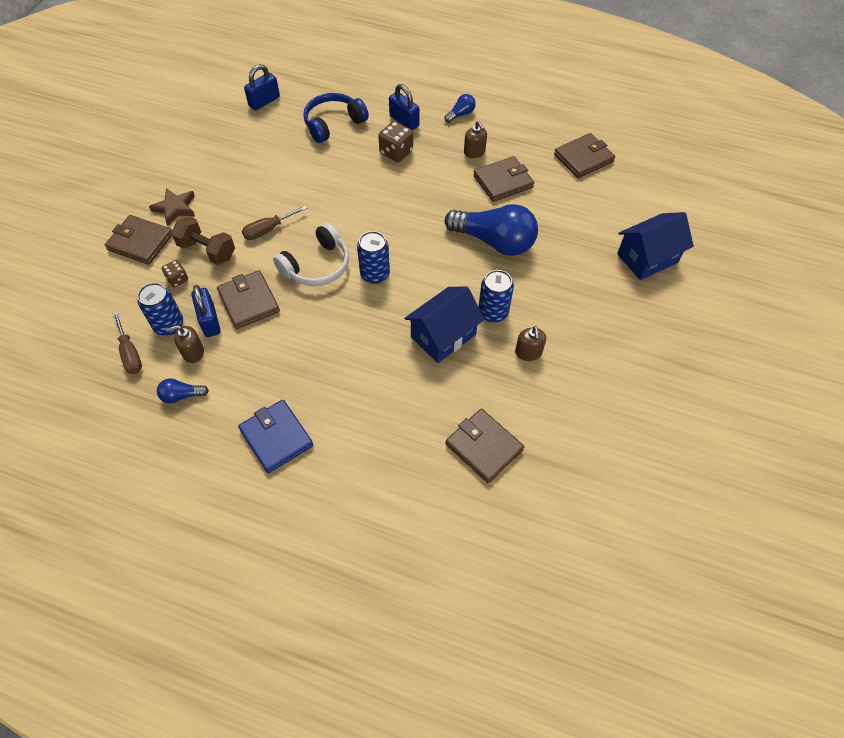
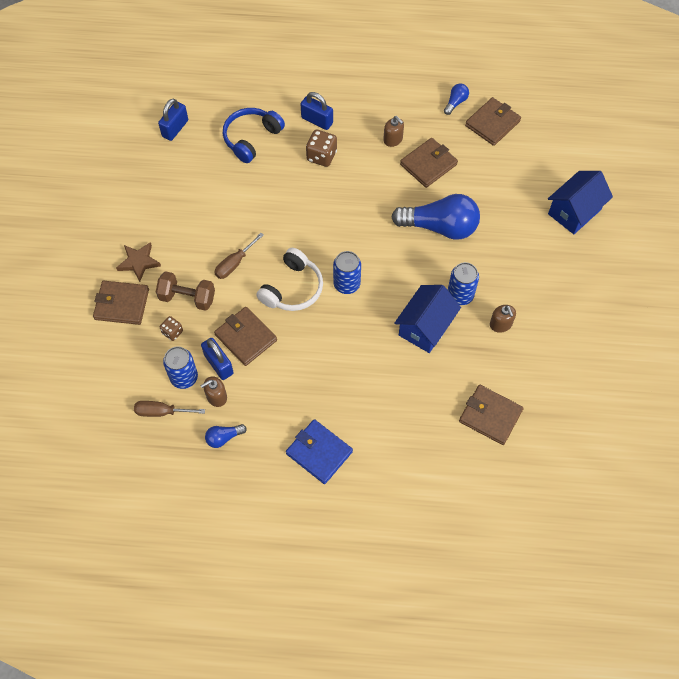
camera: 15 degrees left, 5 degrees up
(130, 353) = (161, 412): brown screwdriver -> brown screwdriver turned 135 degrees clockwise
(460, 114) = (367, 101): blue light bulb -> blue light bulb (455, 102)

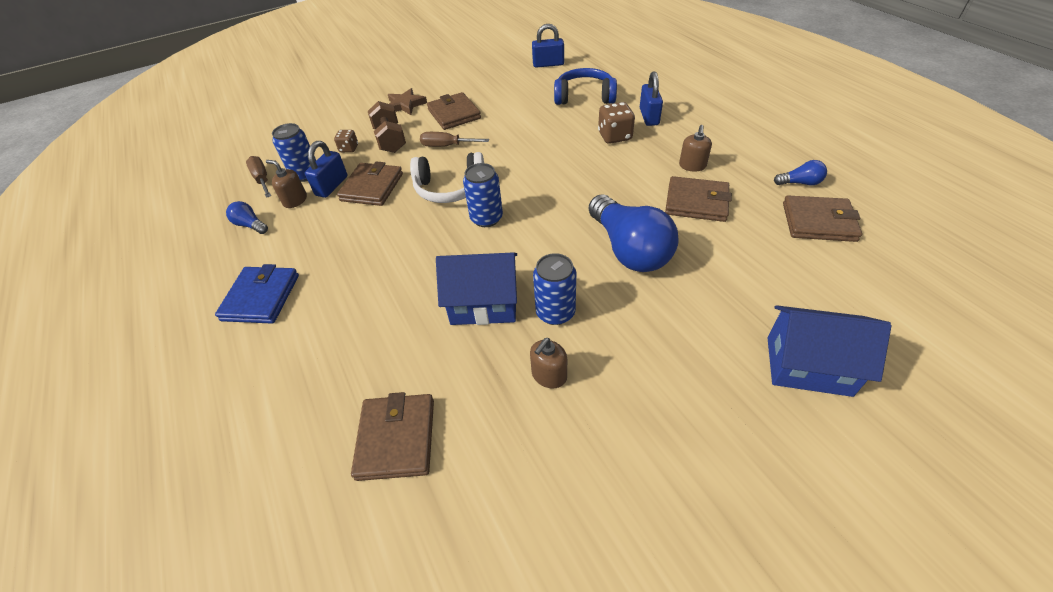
camera: 60 degrees right, 15 degrees down
(122, 304) = (359, 115): brown wallet -> brown wallet (454, 114)

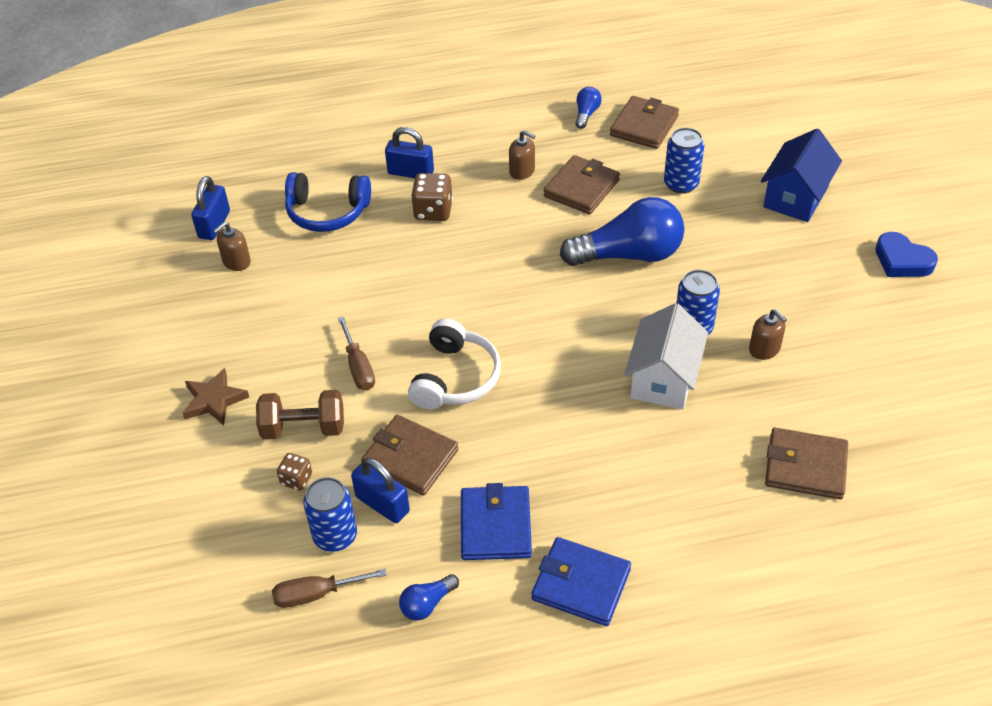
camera: 75 degrees left, 0 degrees up
(295, 200) = (395, 549): brown soap dispenser -> brown soap dispenser (236, 262)
(315, 240) = (495, 526): none -> blue wallet
(447, 146) = (358, 367): brown screwdriver -> brown screwdriver turned 45 degrees counterclockwise
(454, 114) = (281, 348): brown wallet -> none
(484, 303) = (663, 378): blue house -> white house
(486, 218) = (530, 353): blue can -> blue can (681, 184)
(584, 96) = (327, 212): blue headphones -> blue headphones turned 105 degrees counterclockwise
(771, 506) = (902, 260): none -> blue heart

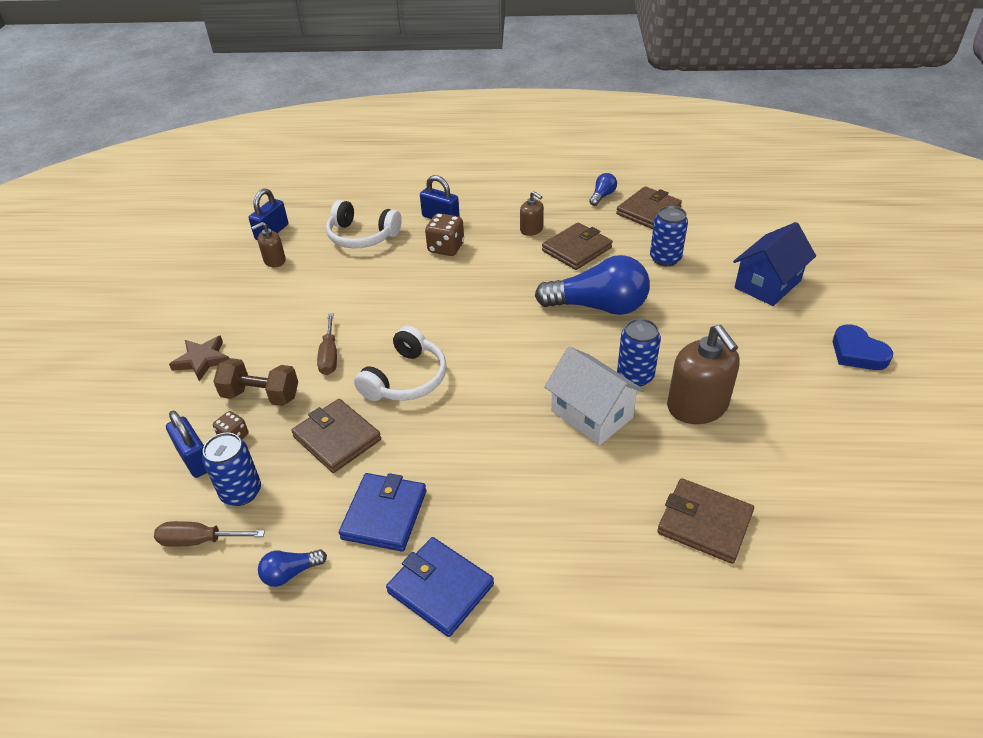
camera: 15 degrees right, 5 degrees down
(327, 212) = (362, 236): blue headphones -> white headphones
(382, 504) = (294, 473): blue padlock -> blue padlock (195, 459)
(663, 378) = (591, 414): white house -> white house turned 75 degrees counterclockwise
(764, 349) = (697, 406): brown soap dispenser -> brown soap dispenser, size x1.90

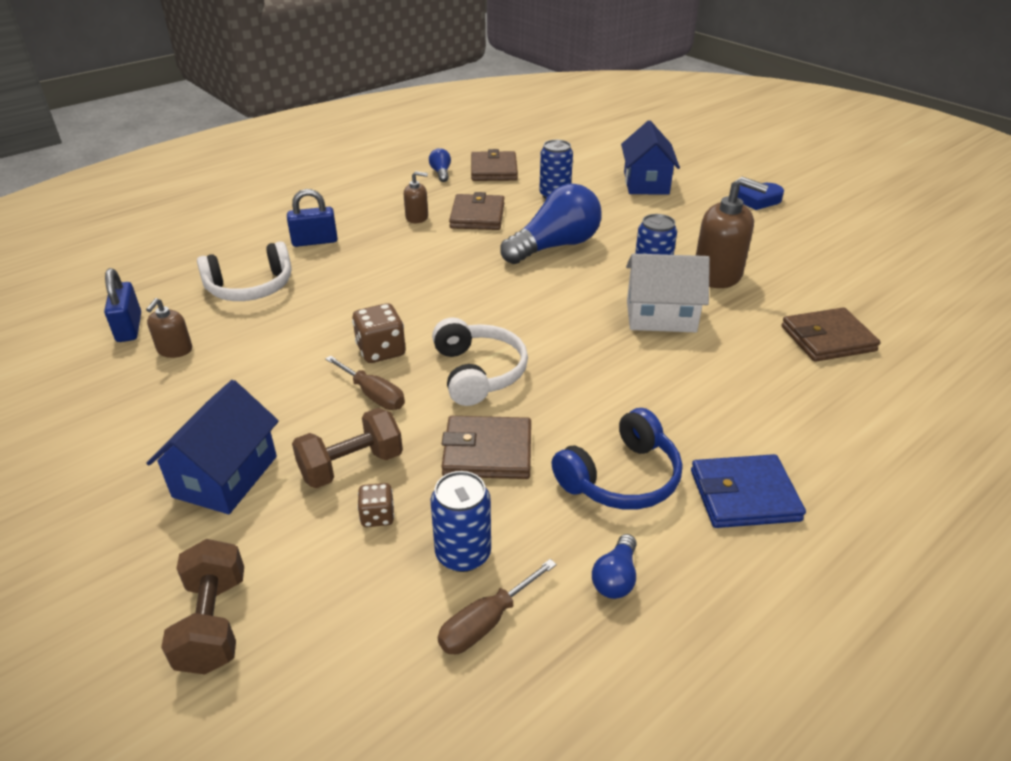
camera: 45 degrees left, 5 degrees down
(104, 440) = (213, 623): none -> brown dumbbell
(195, 459) = (364, 562): blue padlock -> none
(202, 360) = (226, 476): brown star -> blue house
(384, 514) = (621, 478): blue wallet -> blue headphones
(446, 248) = (357, 261): brown dice -> brown dice (381, 351)

